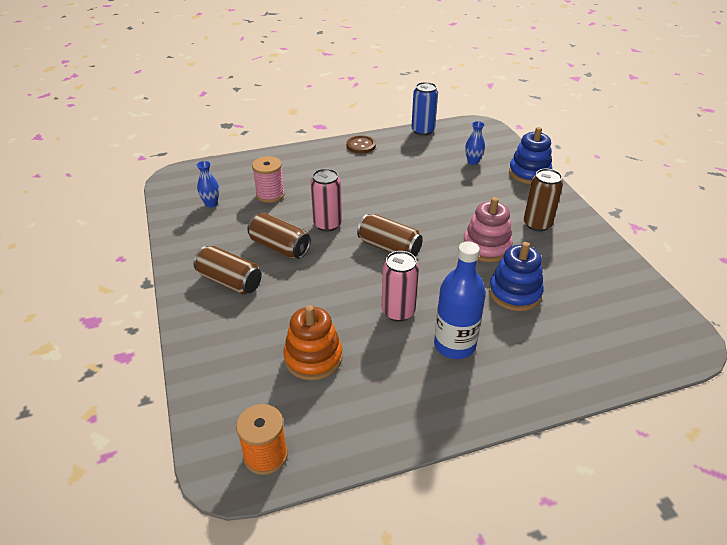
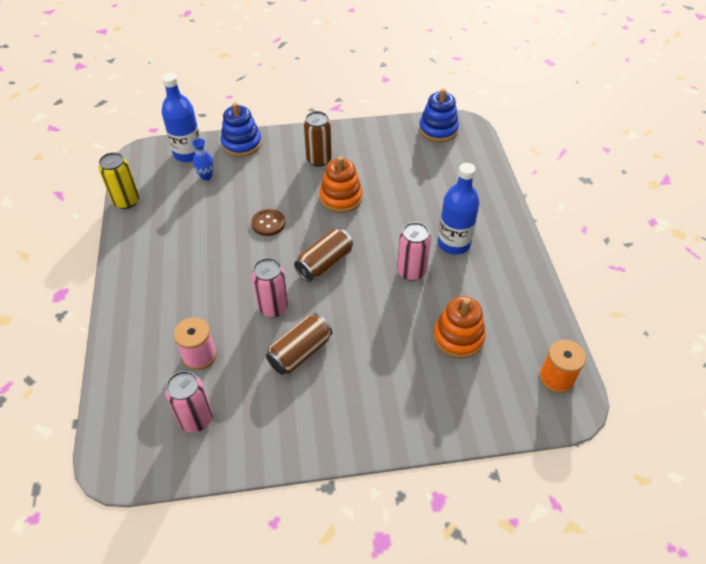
camera: 80 degrees left, 10 degrees up
(211, 204) = (196, 419): blue vase -> pink can
(230, 281) = (345, 400): brown can -> none
(361, 146) = (131, 259): brown button -> brown button (268, 223)
(423, 131) = (126, 201): blue can -> yellow can
(486, 247) = (341, 198): pink stacking toy -> orange stacking toy
(497, 147) = (188, 153): none -> blue bottle
(514, 293) = (401, 195): blue stacking toy -> blue stacking toy (438, 130)

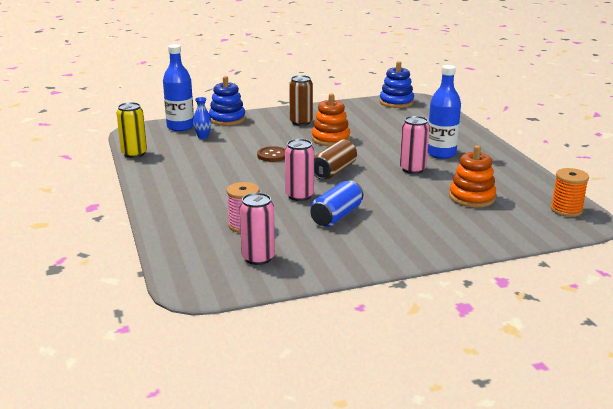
camera: 10 degrees left, 25 degrees down
(300, 352) = (336, 216): brown can -> blue can

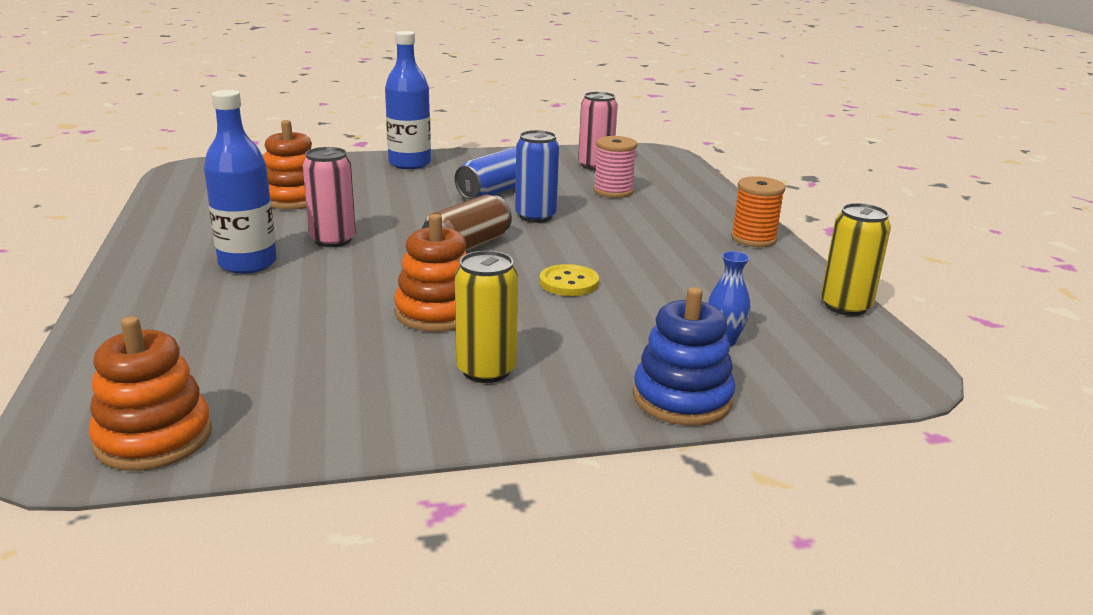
camera: 175 degrees left, 0 degrees up
(180, 127) = (795, 378): blue bottle -> blue bottle (410, 163)
(272, 155) = (569, 283): brown button -> yellow button
(299, 196) = (535, 216): pink can -> blue can
(301, 122) = (486, 370): brown can -> yellow can
(396, 102) = (154, 438): blue stacking toy -> orange stacking toy
(566, 210) = (193, 179): orange spool -> orange spool (753, 239)

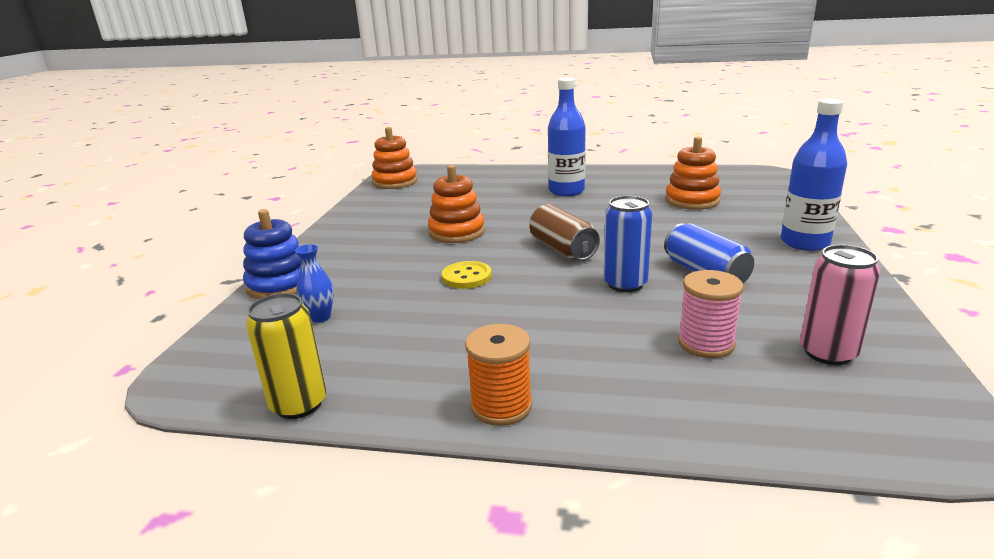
camera: 115 degrees right, 0 degrees up
(333, 240) = (596, 210): pink can -> none
(486, 370) = (375, 238): yellow can -> none

